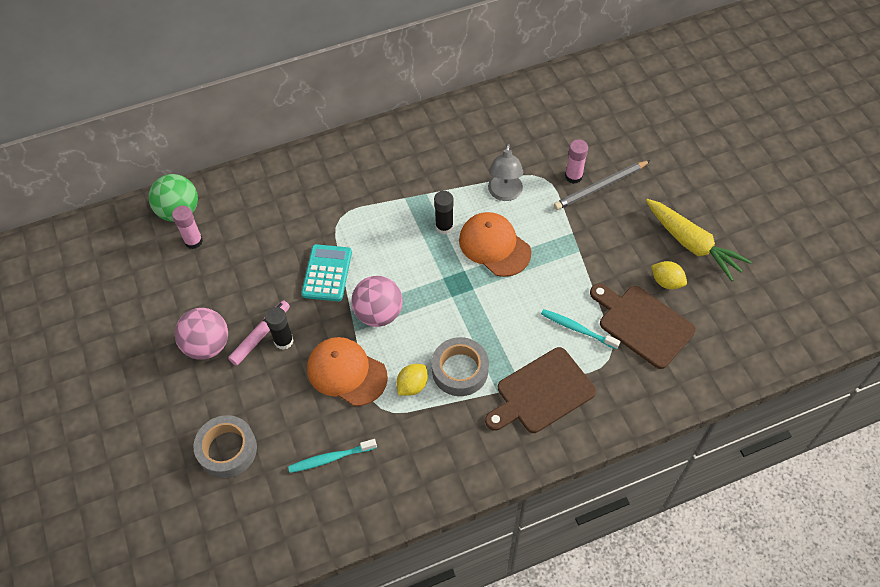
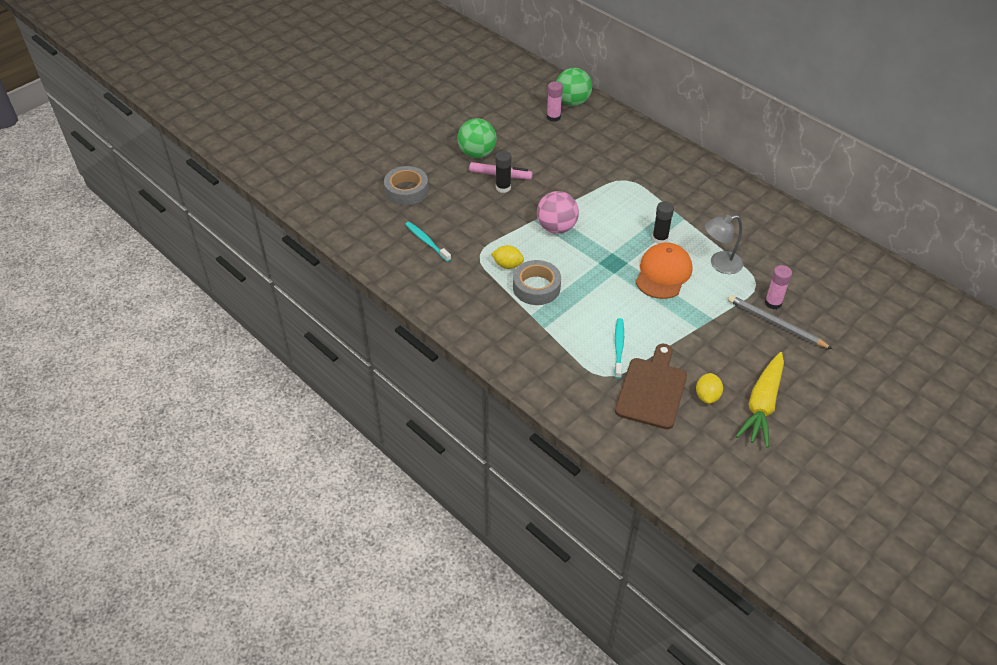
camera: 65 degrees right, 10 degrees down
(207, 345) = (477, 153): pink ball -> green ball
(327, 273) = (572, 189): turquoise calculator -> none
(346, 372) = (497, 227): orange cap -> none
(542, 392) = (546, 341): brown cutting board -> none

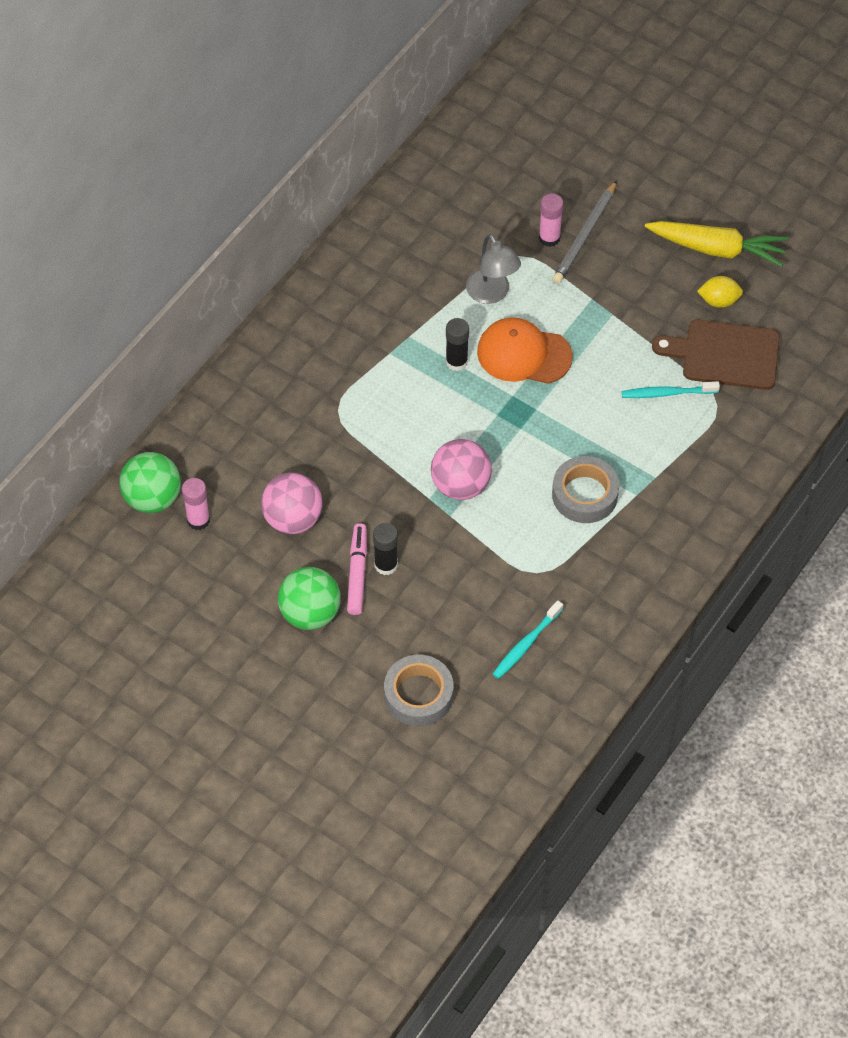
camera: 100 degrees left, 10 degrees up
(507, 265) = (550, 534): yellow lemon -> none
(546, 153) = (293, 519): none -> pink ball

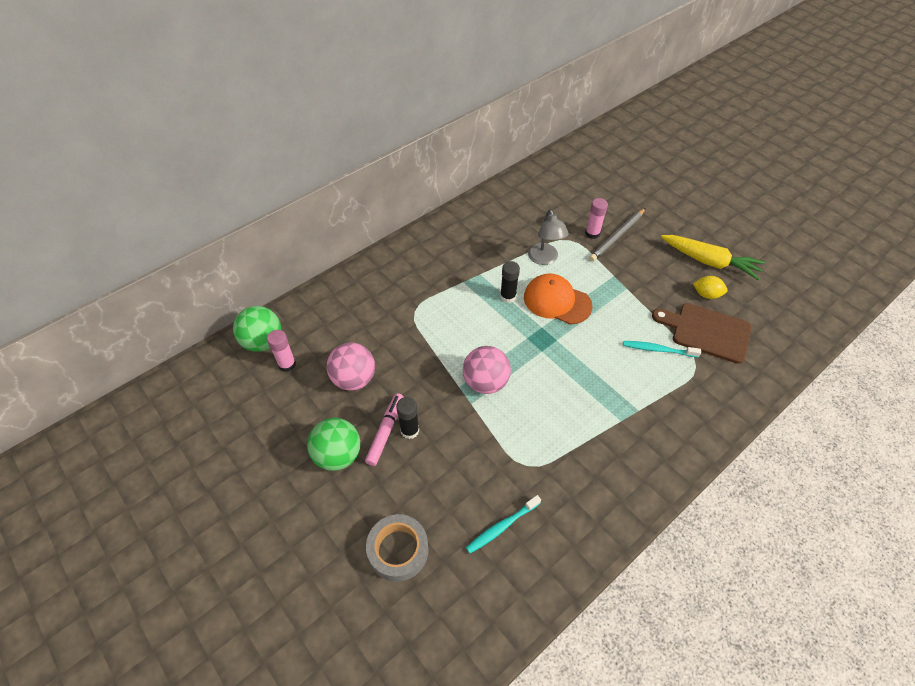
camera: 15 degrees right, 5 degrees down
(584, 495) = (579, 411): grey tape -> none

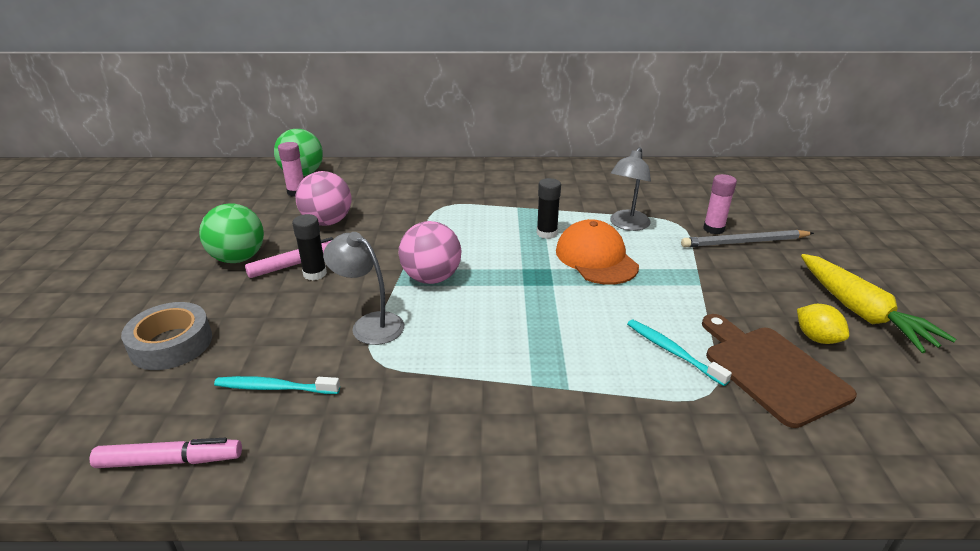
camera: 40 degrees right, 20 degrees down
(495, 444) = (370, 324): none -> grey lamp
(511, 611) = (170, 461): none -> pink marker

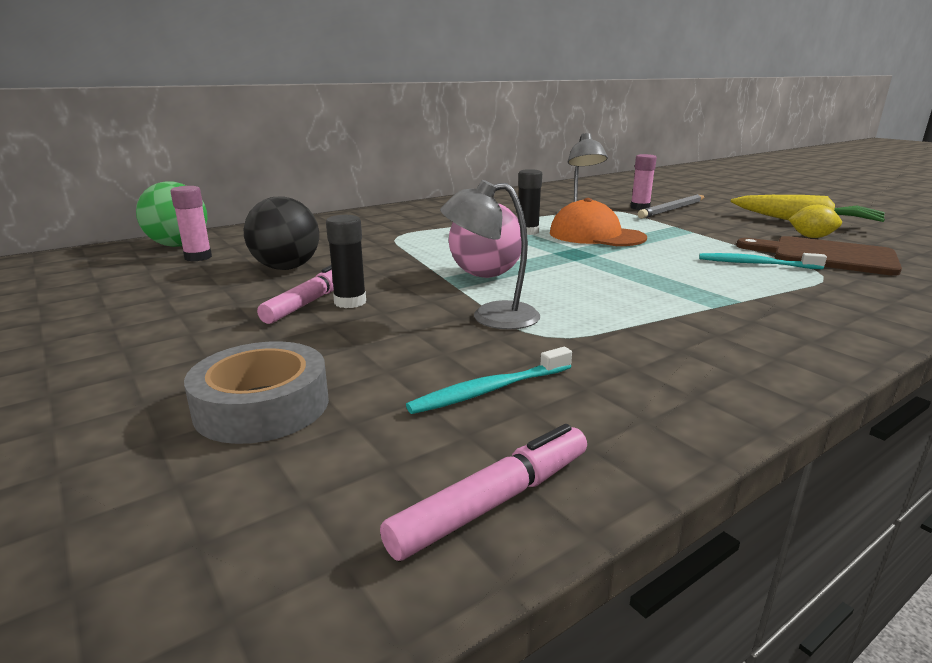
camera: 35 degrees left, 10 degrees down
(238, 258) = (217, 316): green ball -> none
(327, 222) = (286, 268): pink ball -> black ball

